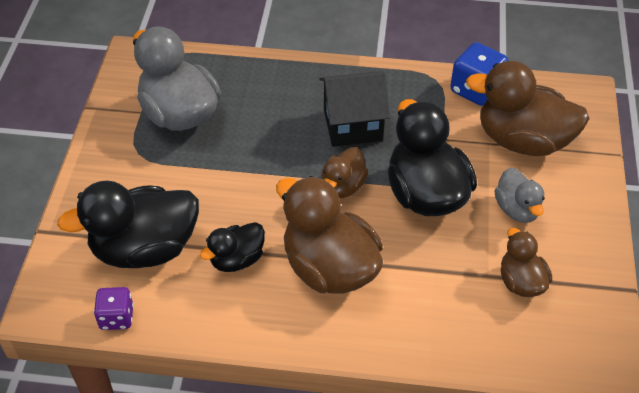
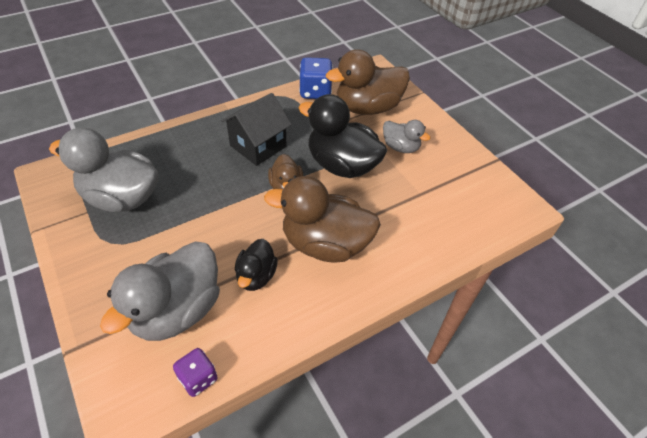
camera: 40 degrees left, 0 degrees up
(145, 249) = (177, 310): black duck -> grey duck
(521, 282) = (441, 187): brown duck -> none

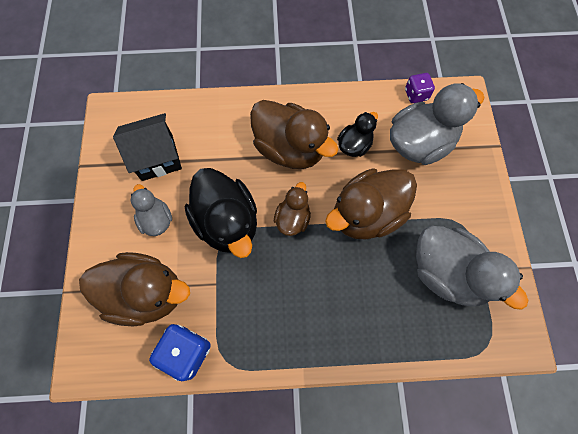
camera: 150 degrees left, 20 degrees up
(216, 215) = (366, 214): none -> brown duck
(258, 146) = (295, 286): black house -> black house (157, 157)

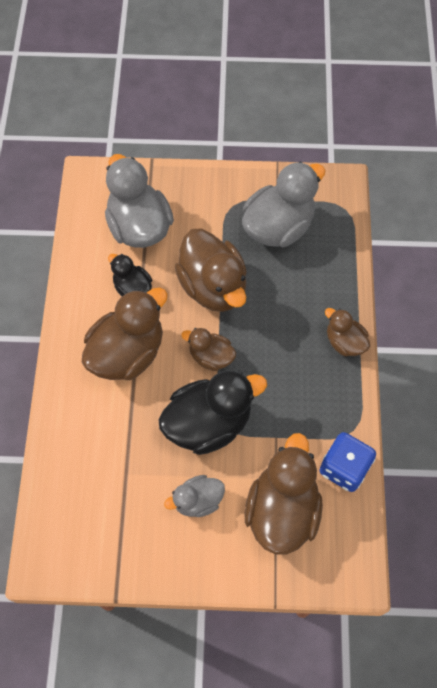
camera: 85 degrees left, 5 degrees down
(157, 157) = (118, 501): black house -> none
(322, 349) = (344, 342): none -> brown duck
(416, 95) = (79, 220): purple dice -> none

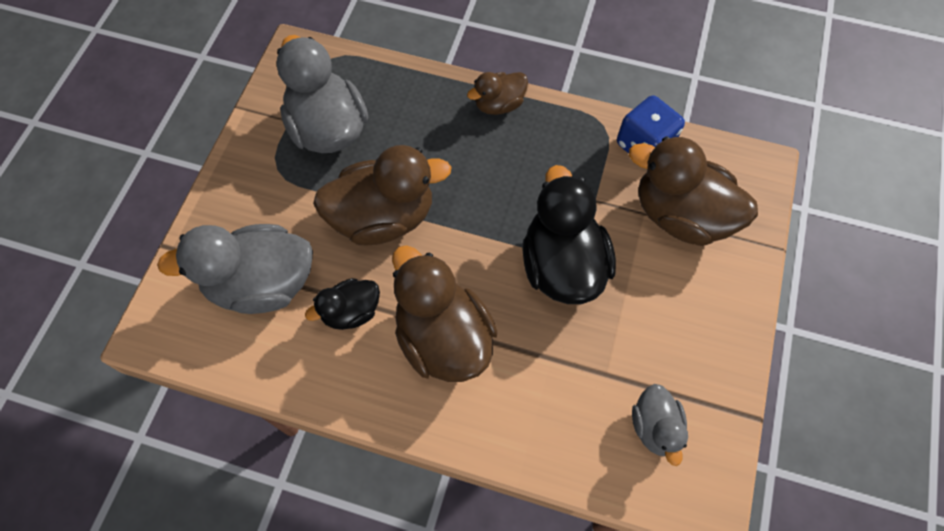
camera: 75 degrees left, 0 degrees up
(198, 501) = (655, 299): grey duck -> grey duck (655, 427)
(211, 357) = (477, 242): brown duck -> none

